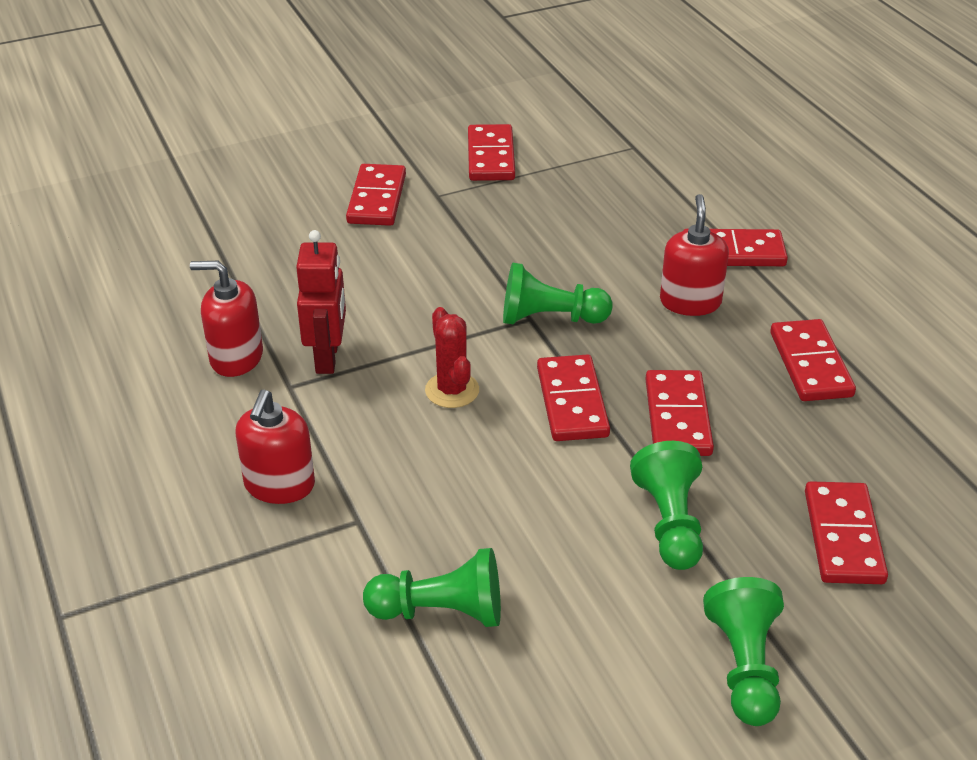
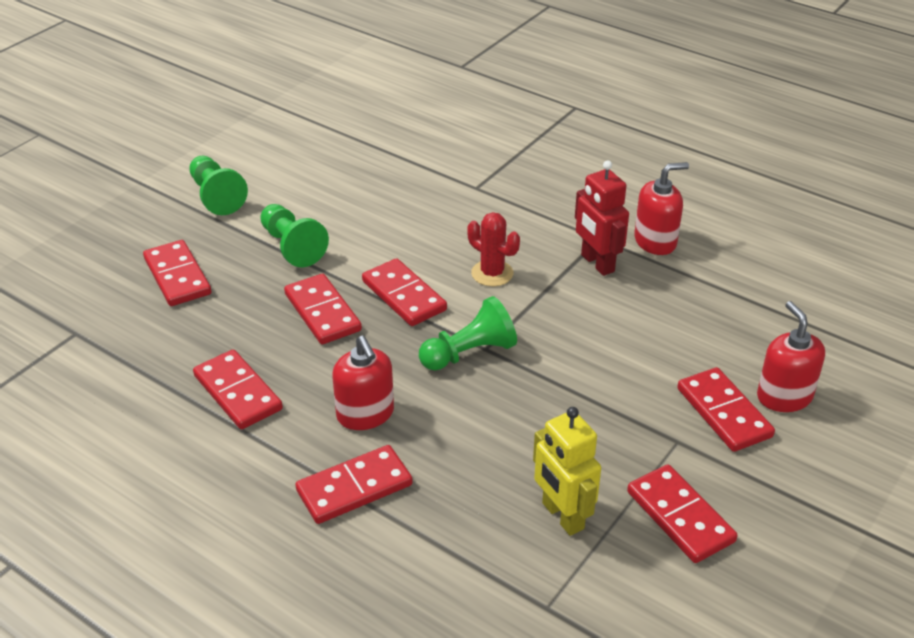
camera: 150 degrees right, 0 degrees up
(279, 485) = (538, 187): red soap dispenser -> red soap dispenser (784, 396)
(441, 611) = (393, 166): green pawn -> none
(577, 184) = (562, 516): none -> yellow robot

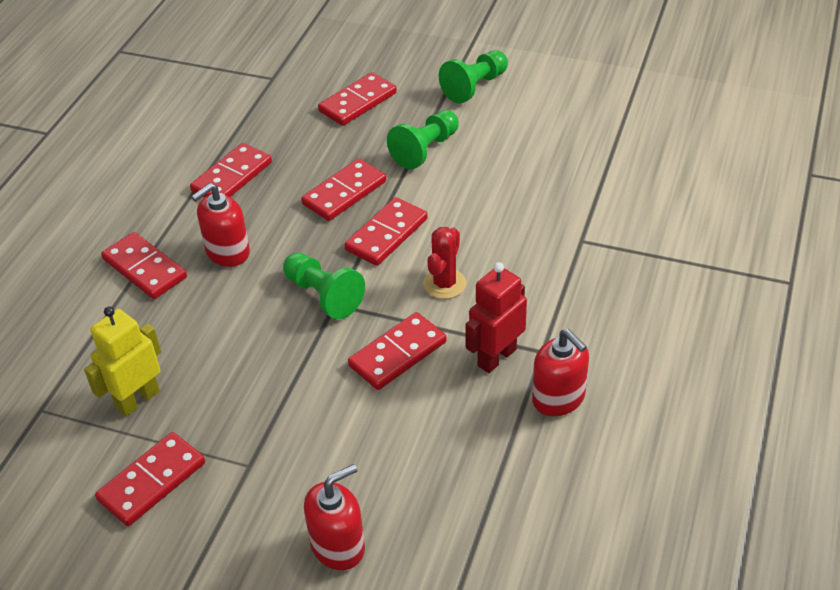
camera: 75 degrees right, 5 degrees up
(723, 412) = (298, 496): red domino -> red domino (397, 354)

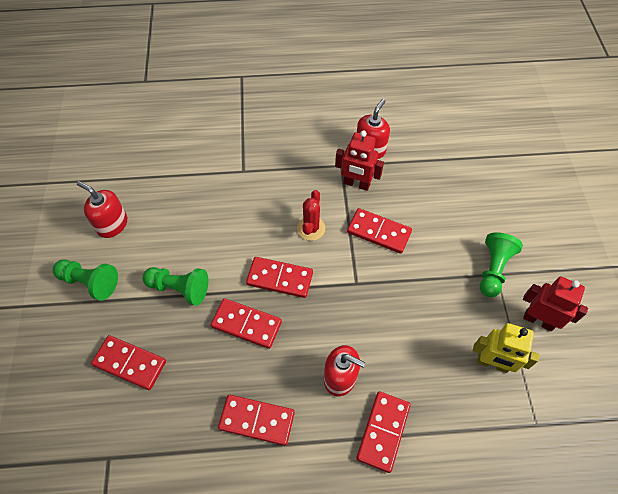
camera: 115 degrees left, 15 degrees up
(152, 481) = (538, 320): red domino -> red robot
(323, 295) = (352, 293): green pawn -> green pawn (493, 269)
(338, 546) = (513, 211): red soap dispenser -> red soap dispenser (112, 224)
(444, 284) = (311, 228): red cactus -> red cactus turned 75 degrees counterclockwise

